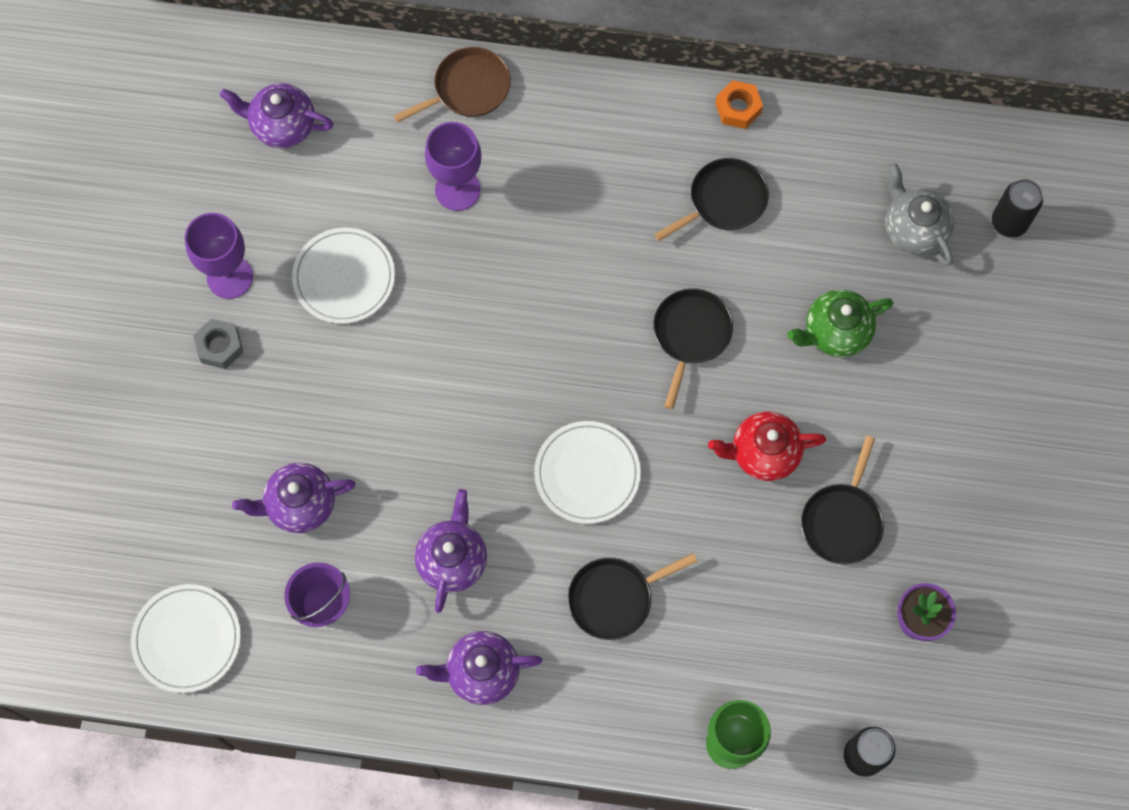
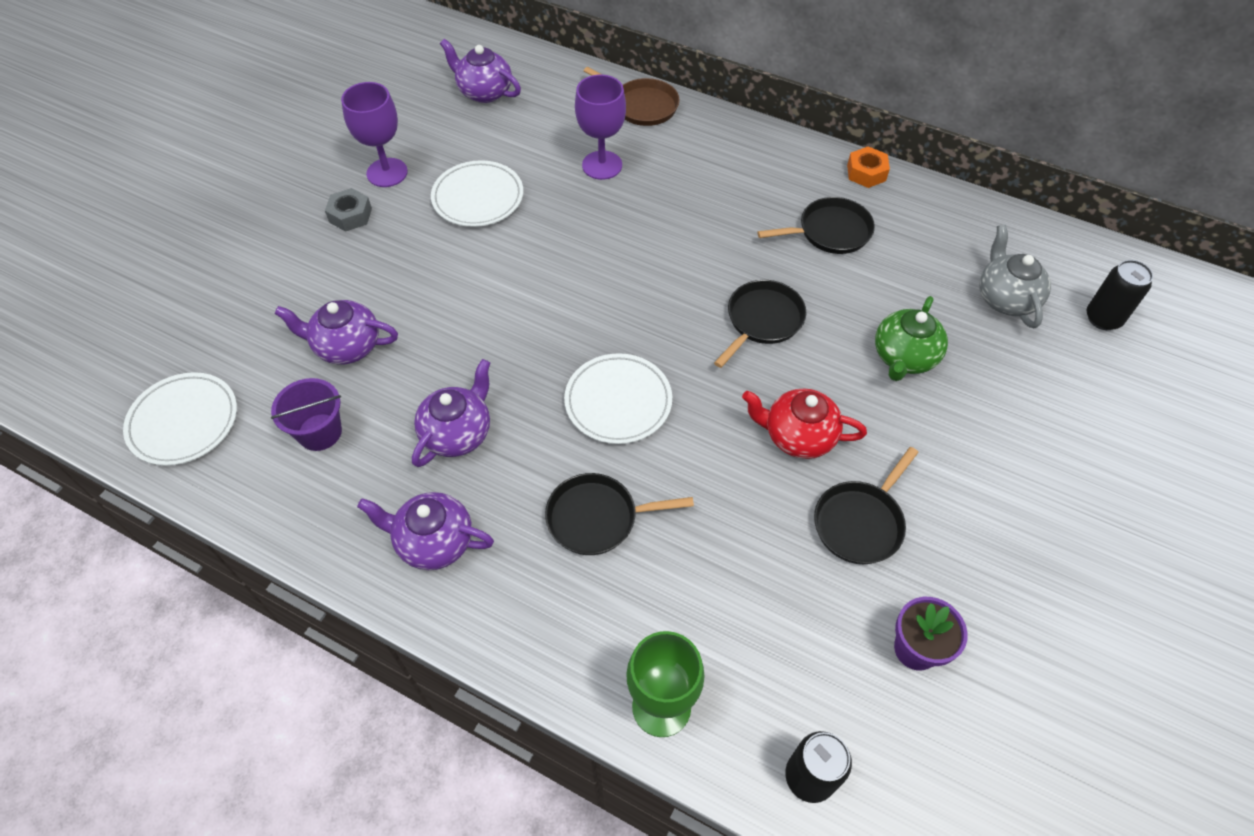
camera: 20 degrees right, 15 degrees down
(468, 88) = (642, 106): brown pan -> brown pan turned 45 degrees clockwise
(835, 332) = (904, 357): green teapot -> green teapot turned 60 degrees counterclockwise

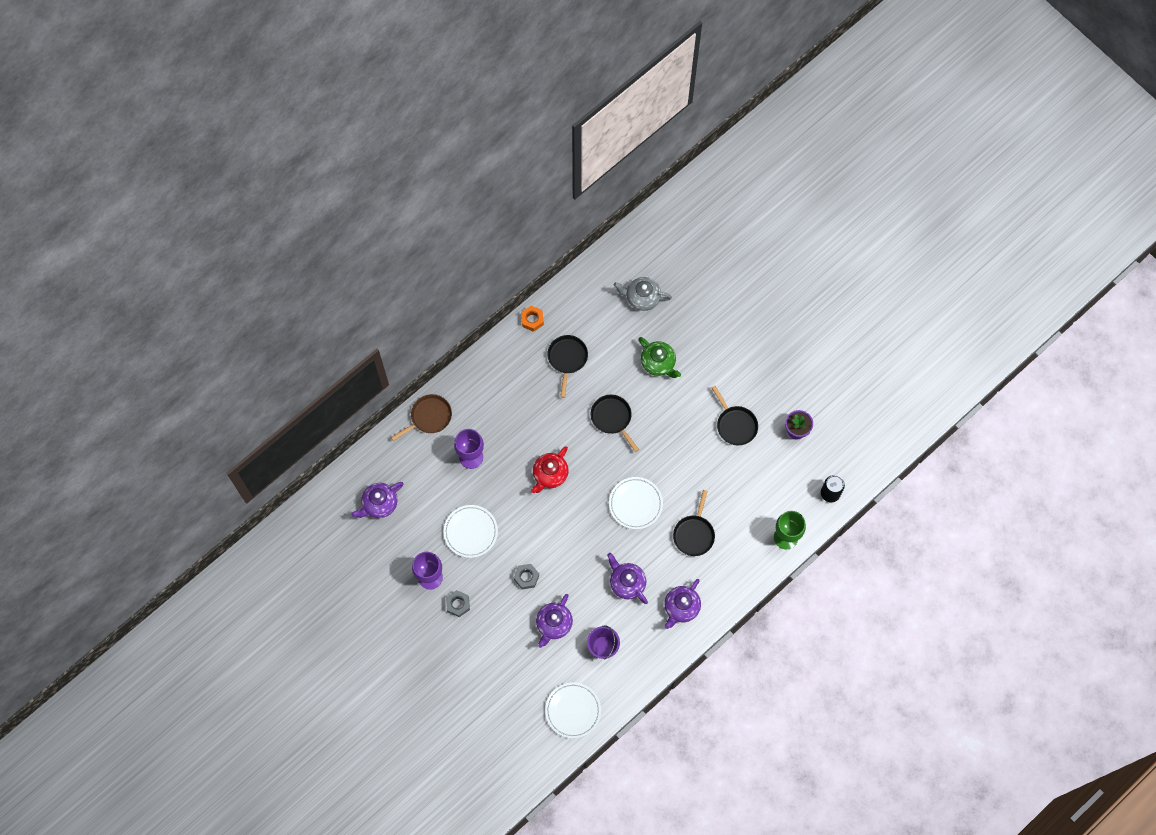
camera: 70 degrees left, 15 degrees up
(423, 286) = (526, 577): none -> grey nut
(798, 436) = (684, 431): red teapot -> red teapot (550, 474)
(1103, 318) = (670, 261): black can -> none

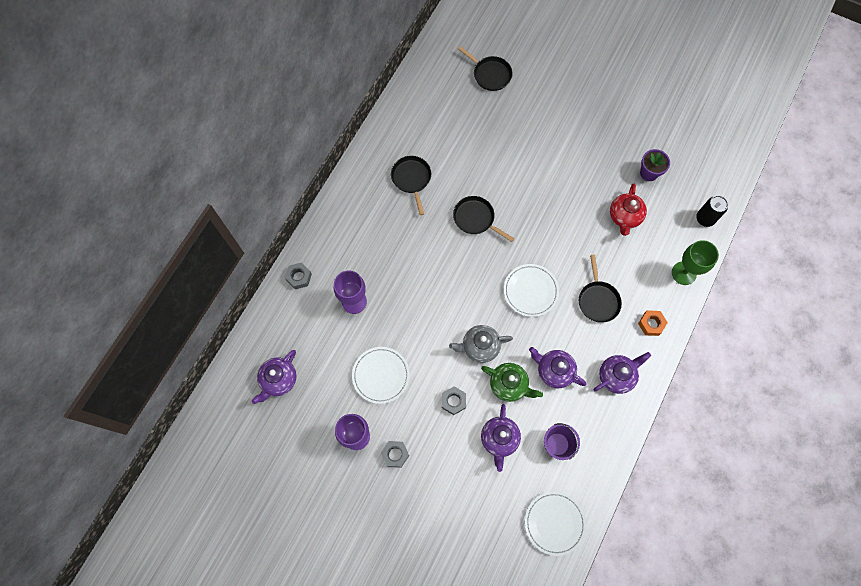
camera: 20 degrees left, 0 degrees up
(429, 417) = (299, 277): brown pan -> grey nut
(532, 320) = (365, 155): orange nut -> orange nut (651, 324)
(550, 474) = (437, 292): red teapot -> red teapot (624, 217)
(642, 298) = (459, 103): grey teapot -> grey teapot (480, 347)
(658, 363) = (498, 155): green teapot -> green teapot (509, 385)
(681, 607) = (616, 376): purple teapot -> purple teapot turned 135 degrees counterclockwise
(735, 425) = (592, 186): black pan -> black pan (490, 74)

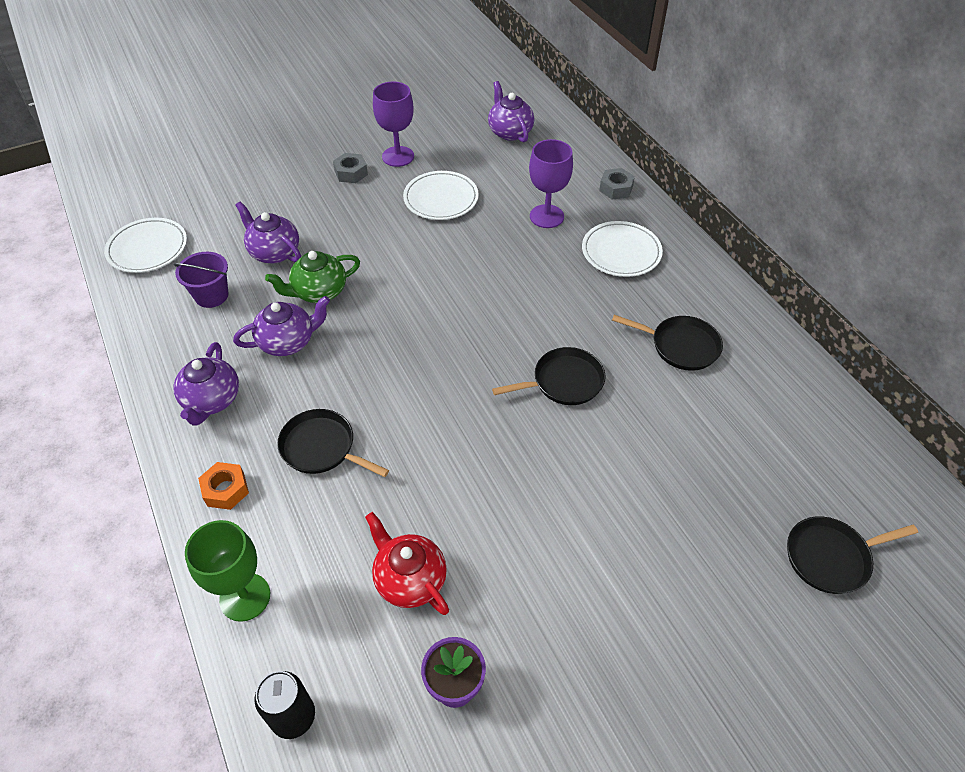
camera: 125 degrees right, 20 degrees down
(453, 401) = (353, 238): grey nut -> none
(480, 347) = (388, 291): grey teapot -> none
(530, 291) = (407, 380): white plate -> white plate (621, 252)

